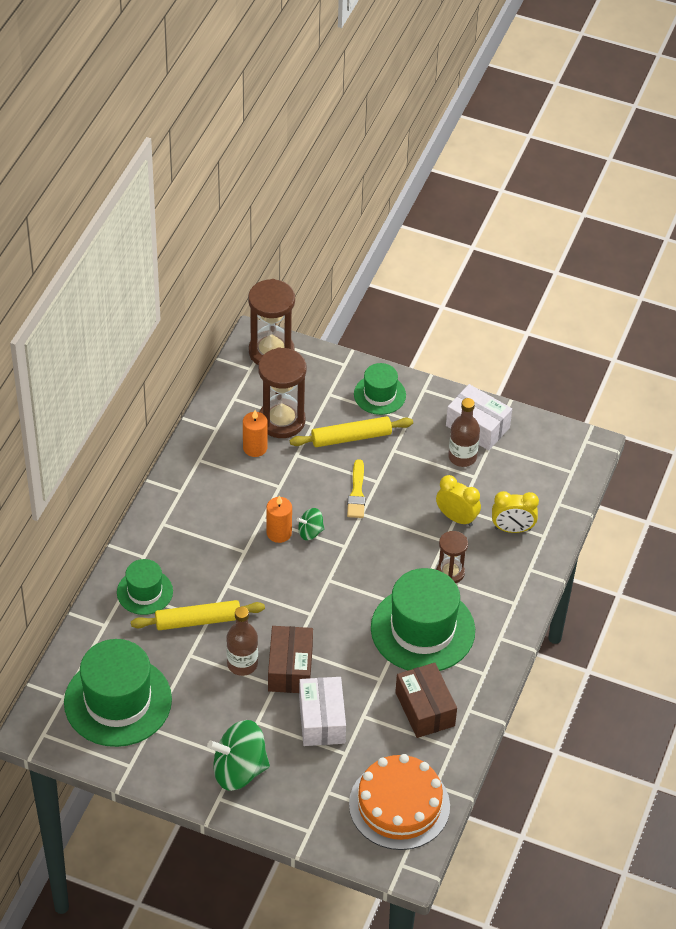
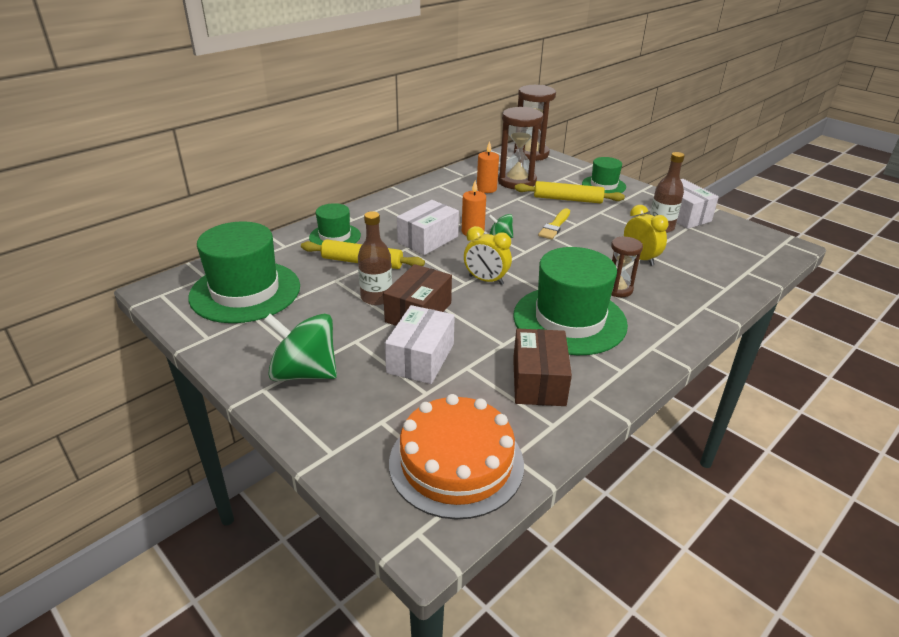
camera: 25 degrees right, 15 degrees down
(241, 562) = (428, 239): none -> white box
(512, 529) = (694, 277): yellow clock -> yellow clock (486, 280)

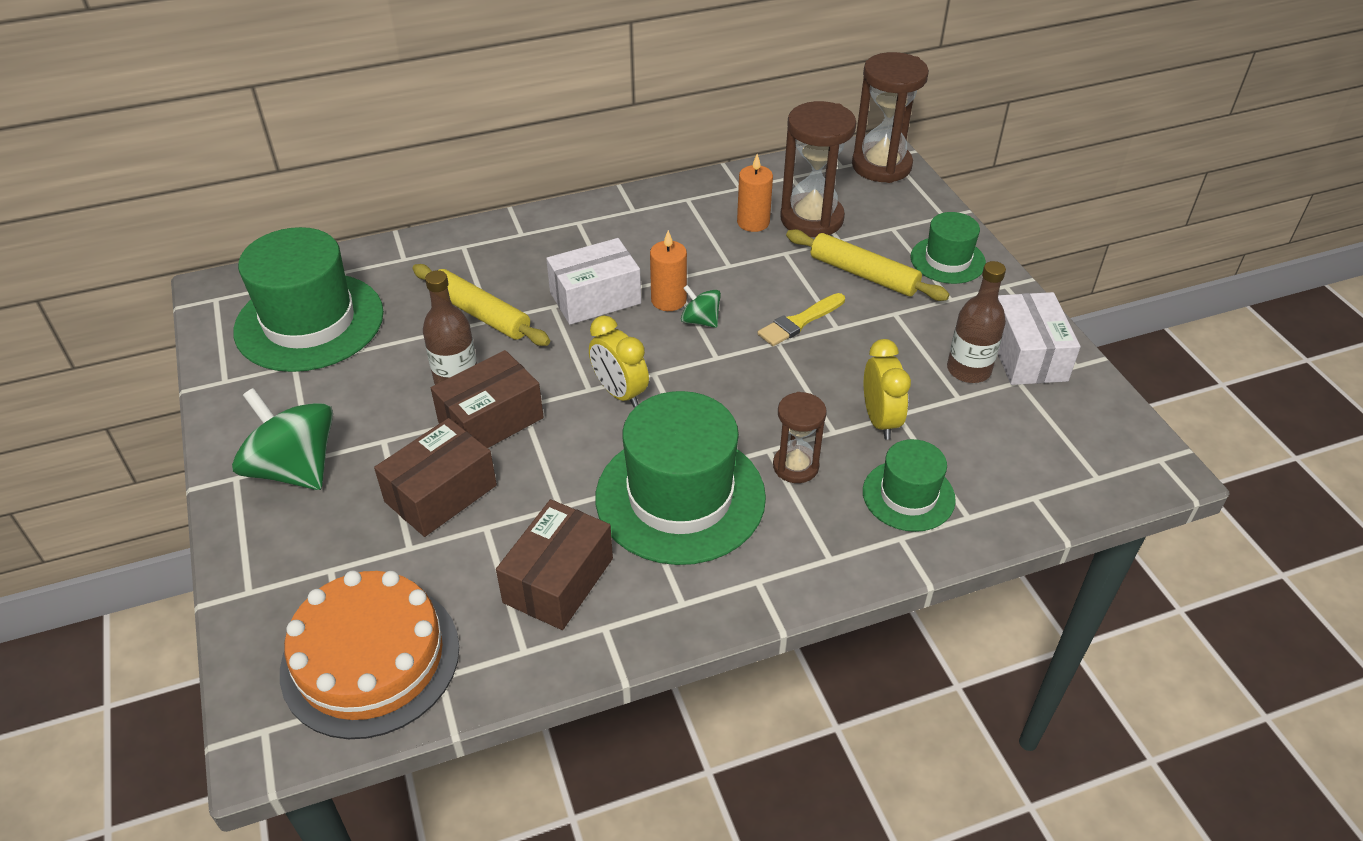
camera: 25 degrees right, 10 degrees up
(335, 236) = (477, 259): green hat -> green hat (908, 495)
(420, 358) = (440, 493): white box -> brown box

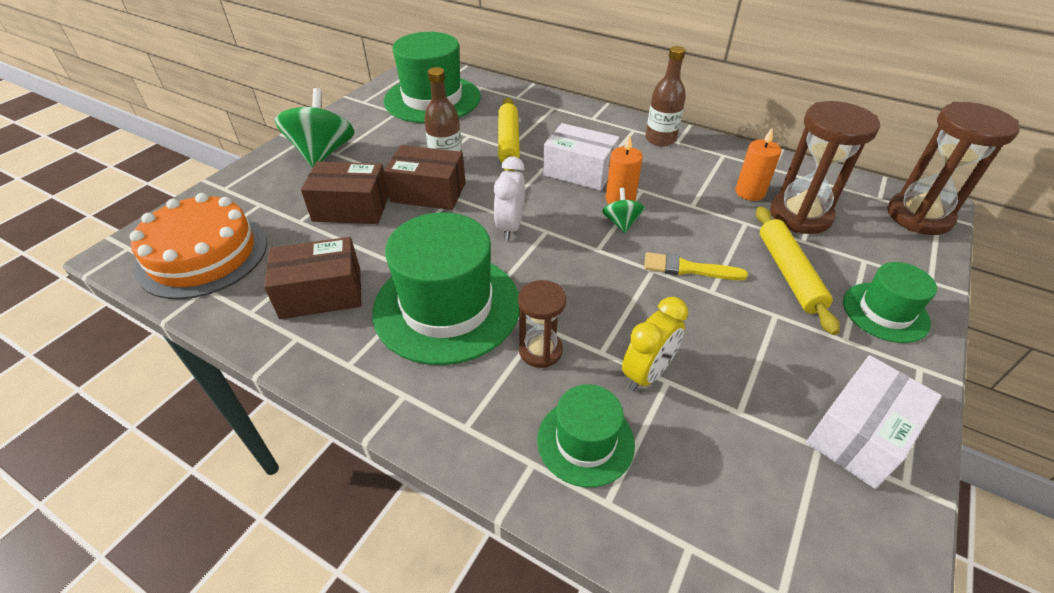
camera: 50 degrees right, 0 degrees up
(619, 393) = (510, 227): yellow clock -> white clock
(968, 370) = (781, 400): brown bottle -> brown bottle (660, 139)

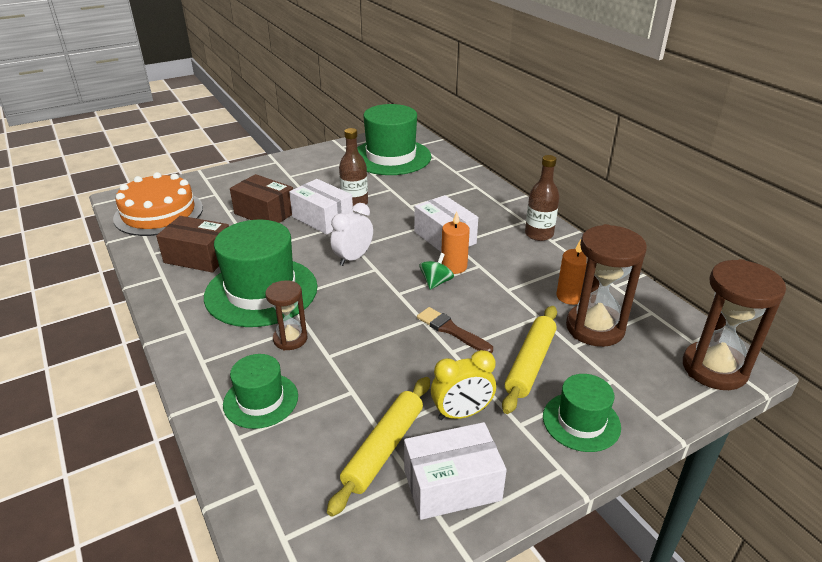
camera: 30 degrees right, 10 degrees down
(323, 153) = (282, 173): green spinning top -> none
(428, 192) = (322, 218): brown box -> white box
(508, 142) = (414, 201): yellow rolling pin -> yellow rolling pin (384, 448)
(647, 373) = (343, 381): yellow clock -> yellow clock (461, 413)
(688, 269) = (451, 330): yellow brush -> brown brush

